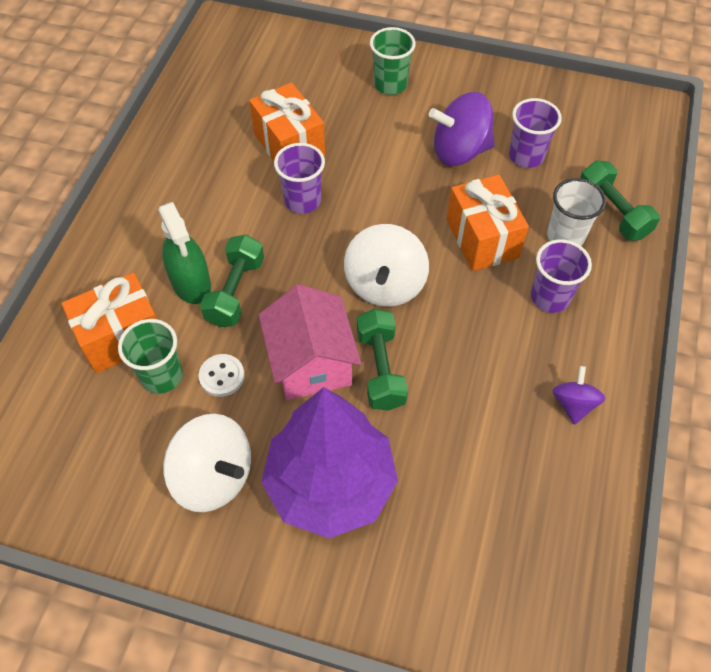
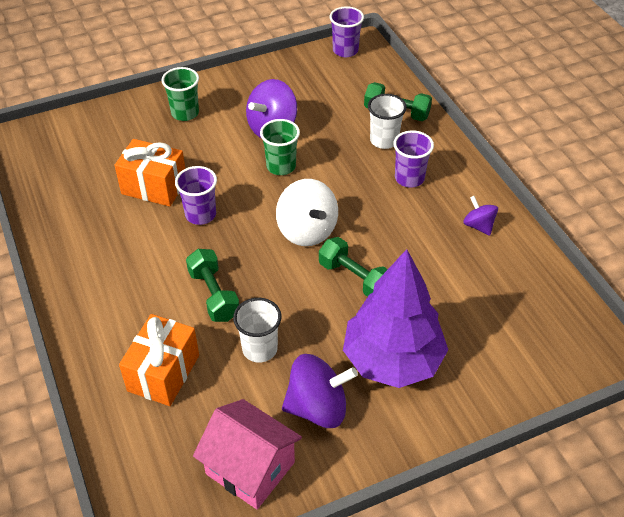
camera: 40 degrees left, 10 degrees down
(162, 376) = (219, 376): green cup -> green cup (281, 166)
(191, 283) = (177, 309): green spray bottle -> none
(214, 476) = (318, 407): white spinning top -> purple spinning top
(222, 376) = (260, 349): white button -> white cup
(311, 363) = (309, 303): pink house -> pink house (250, 468)
(482, 238) = (338, 170): orange gift -> none
(526, 156) = (316, 109): purple cup -> purple cup (345, 50)

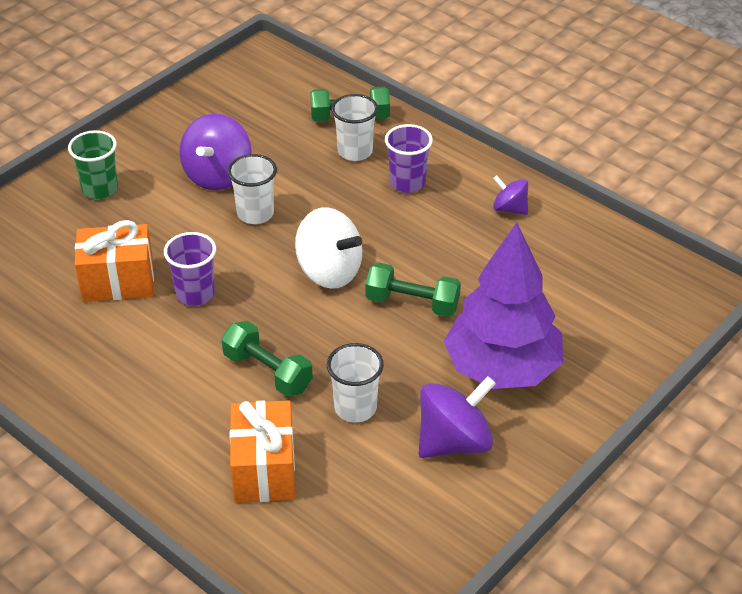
camera: 25 degrees left, 5 degrees down
(250, 468) = (421, 525): pink house -> none
(281, 166) = (255, 214): green cup -> white cup
(345, 50) = (248, 66): purple cup -> none

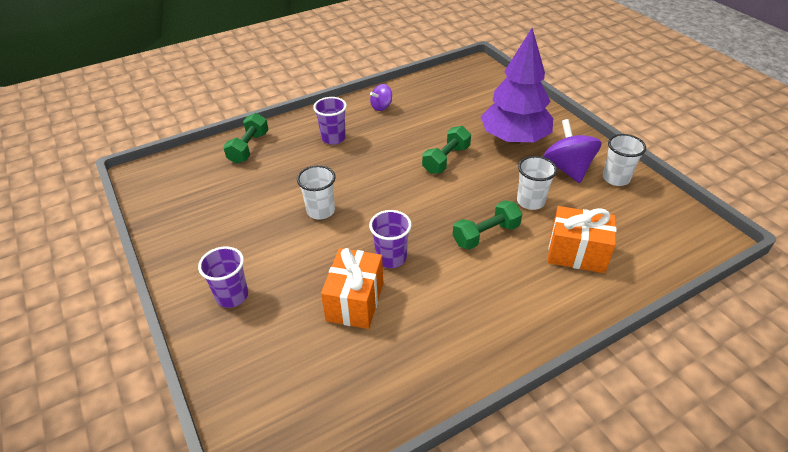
camera: 70 degrees left, 0 degrees up
(100, 189) = (232, 296): green cup -> purple cup
(218, 175) = (264, 222): purple spinning top -> none
(329, 272) = (400, 188): white spinning top -> none
(355, 151) = (286, 153): white cup -> white cup (616, 178)

